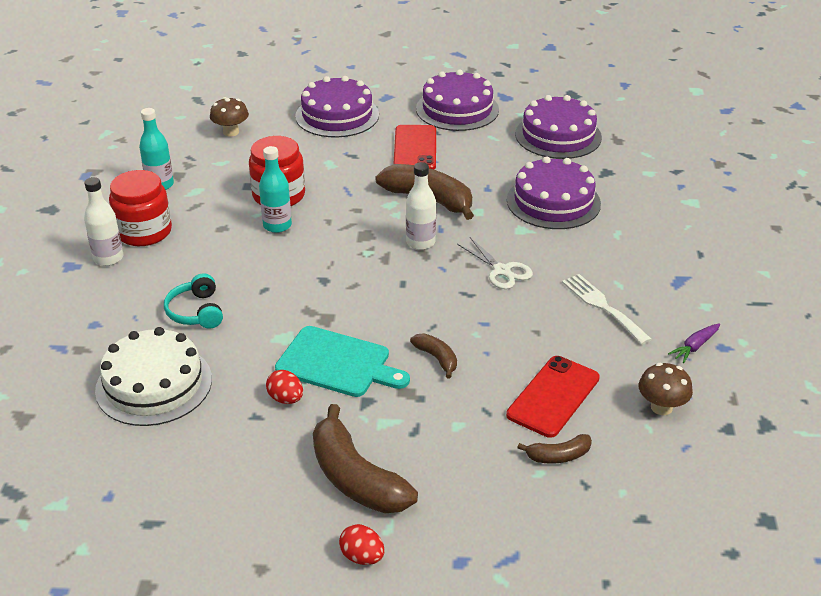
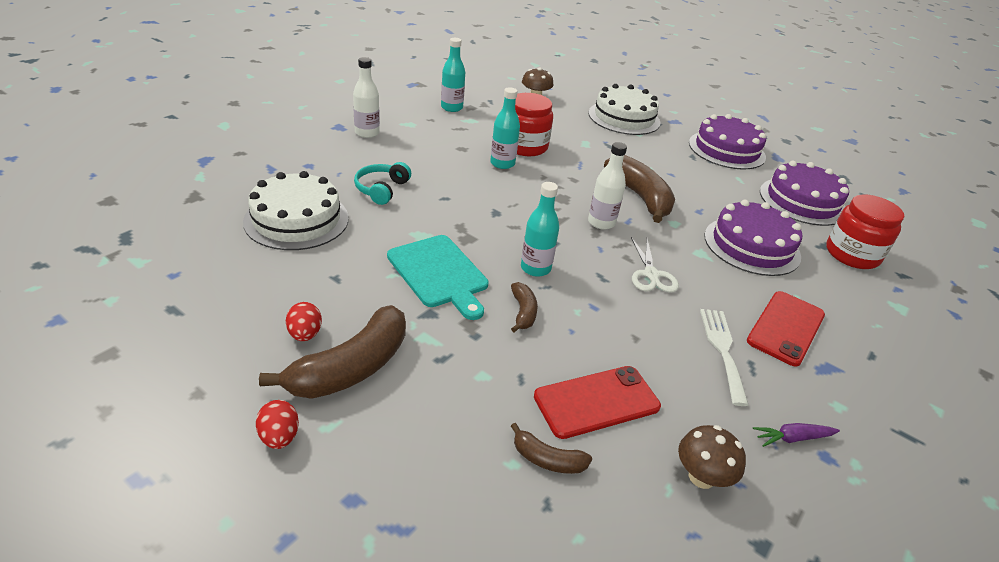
camera: 30 degrees right, 0 degrees up
(144, 232) = (408, 128): red jar -> red jar (852, 254)
(286, 399) = (371, 278): red egg -> red egg (305, 334)
(337, 115) = (624, 118): purple cake -> white cake
(355, 478) = (351, 368): brown banana -> brown banana turned 135 degrees counterclockwise
(409, 315) = (535, 268): none -> turquoise bottle
(415, 148) = (664, 160): red phone -> red phone (786, 328)

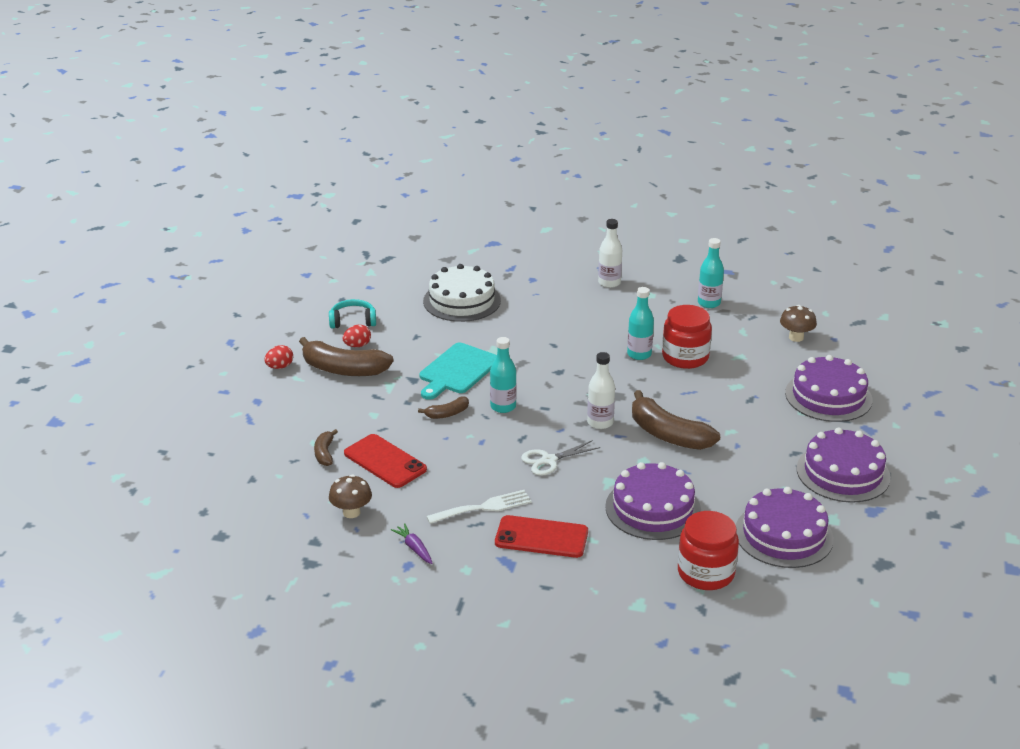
camera: 70 degrees right, 5 degrees down
(381, 189) = (534, 317): turquoise headphones -> turquoise headphones (353, 321)
(624, 118) = (828, 396): white cake -> purple cake
(640, 197) = (668, 435): brown banana -> brown banana turned 90 degrees clockwise

